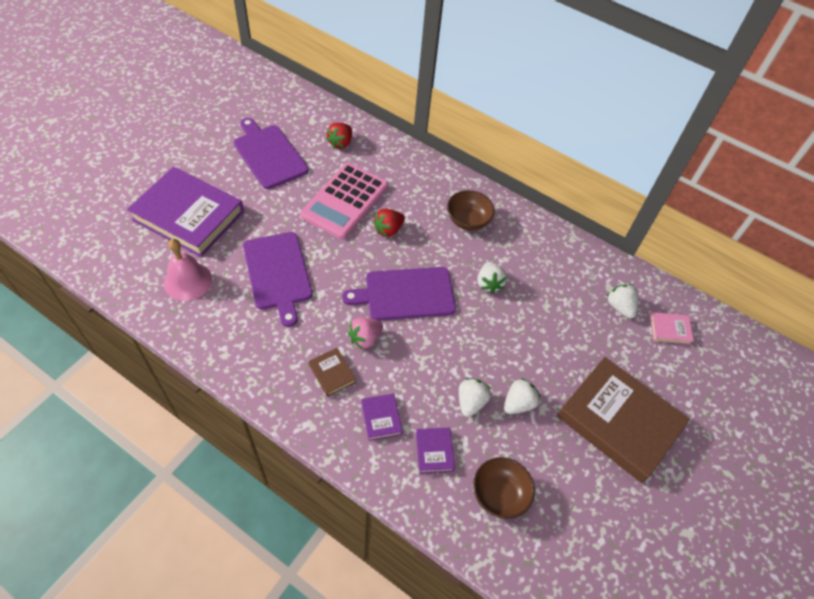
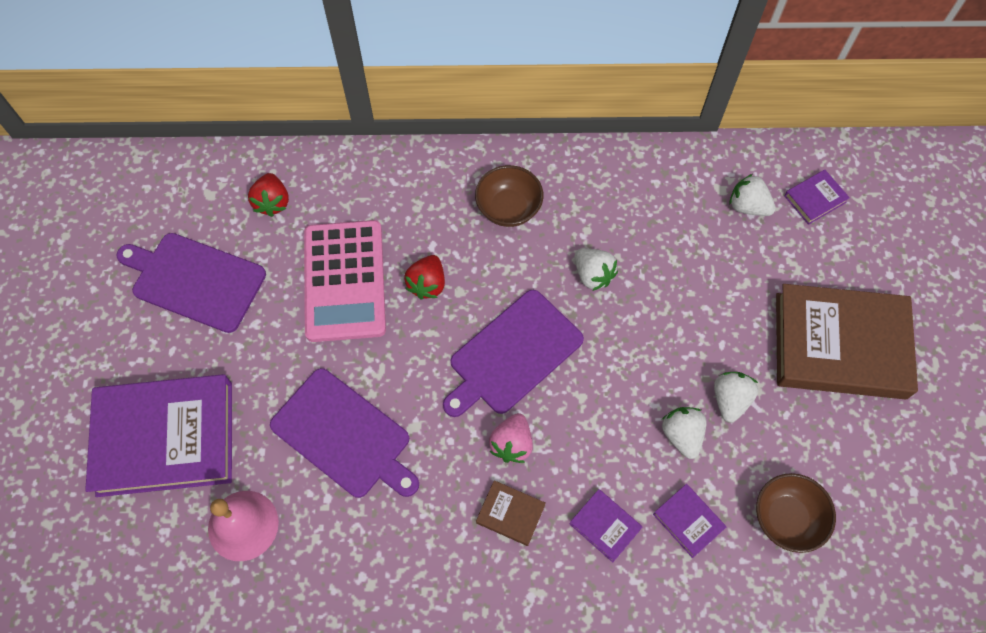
camera: 30 degrees left, 10 degrees up
(669, 330) = (815, 199): pink book -> purple book

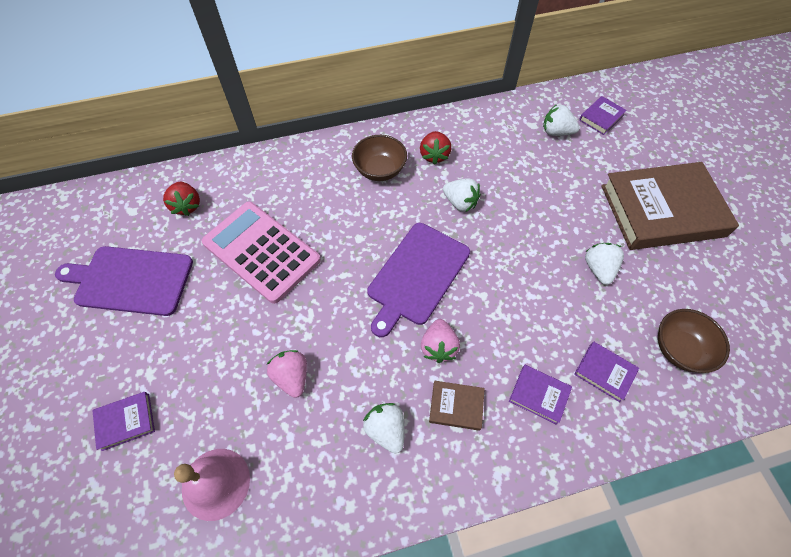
camera: 15 degrees left, 5 degrees down
(165, 438) = (126, 421): purple book -> purple book, size x0.41
(344, 281) = (261, 251): pink calculator -> pink calculator turned 150 degrees clockwise
(344, 435) = (292, 377): purple cutting board -> pink strawberry
(427, 284) = (331, 238): red strawberry -> red strawberry (434, 155)
(681, 435) = (572, 305): white strawberry -> white strawberry (386, 429)

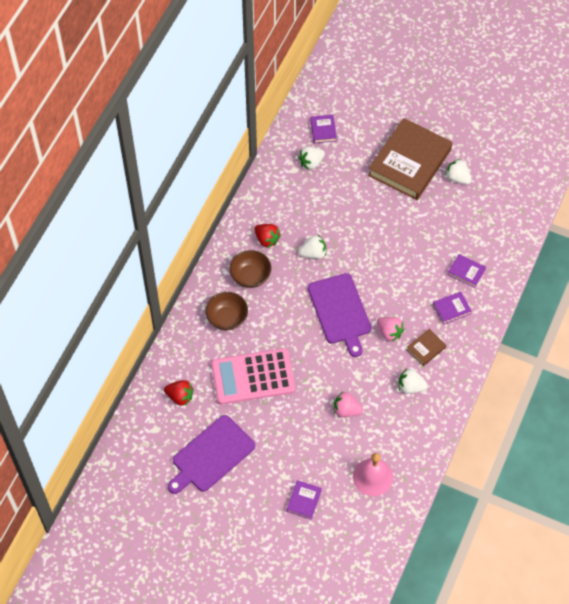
camera: 50 degrees left, 0 degrees up
(598, 269) = (414, 224): white strawberry -> white strawberry (457, 178)
(604, 372) = (466, 272): purple book -> purple book turned 45 degrees clockwise
(679, 349) = (484, 230): brown bowl -> brown bowl (227, 318)

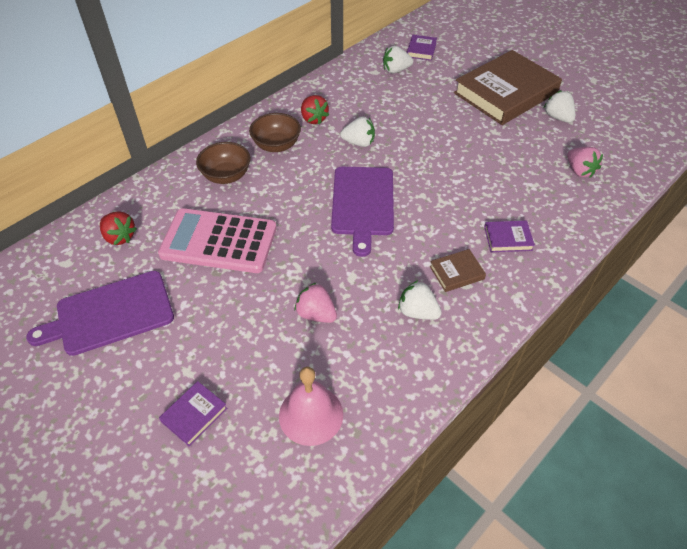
camera: 20 degrees right, 10 degrees down
(389, 332) = (415, 242): pink strawberry -> pink strawberry (579, 171)
(466, 272) = (540, 205): purple book -> none

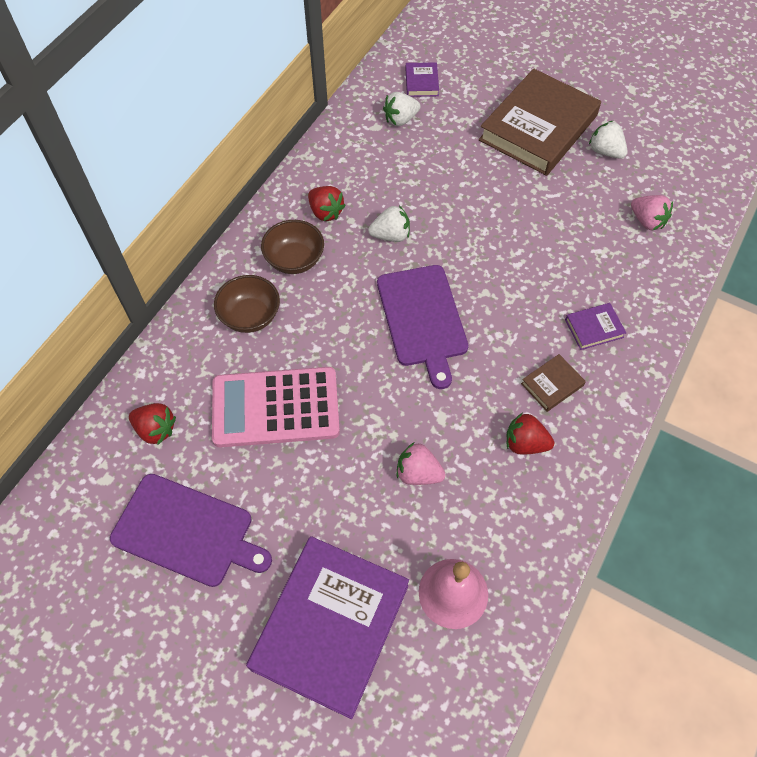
camera: 15 degrees left, 10 degrees up
(110, 314) = (187, 531): purple cutting board -> purple cutting board turned 120 degrees counterclockwise
(194, 415) = (330, 627): purple book -> purple book, size x2.43
(417, 312) = (525, 443): white strawberry -> red strawberry

